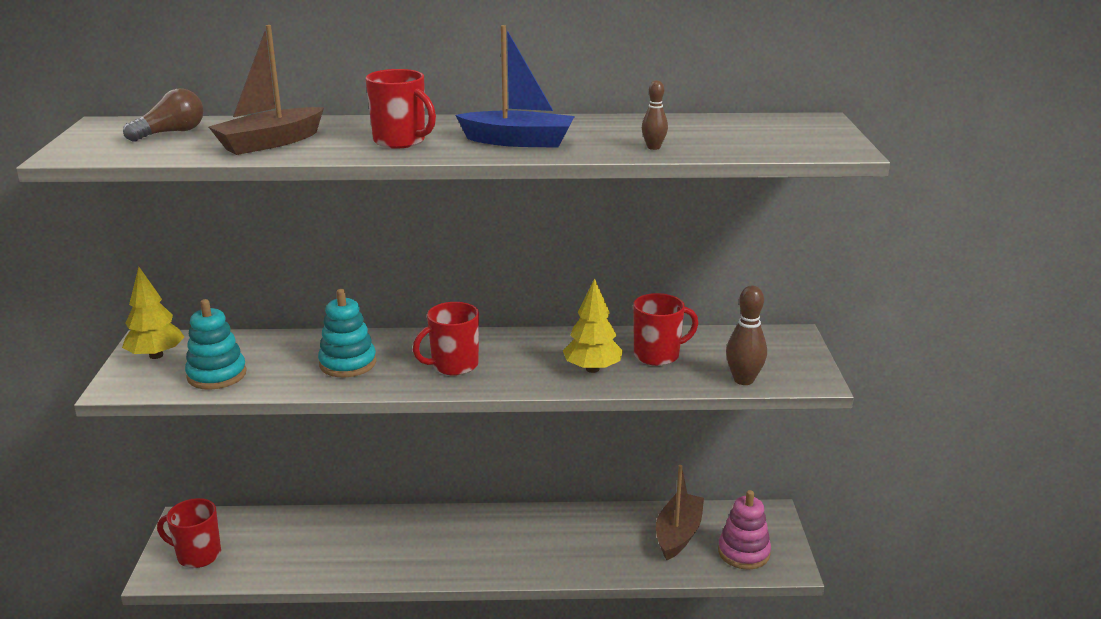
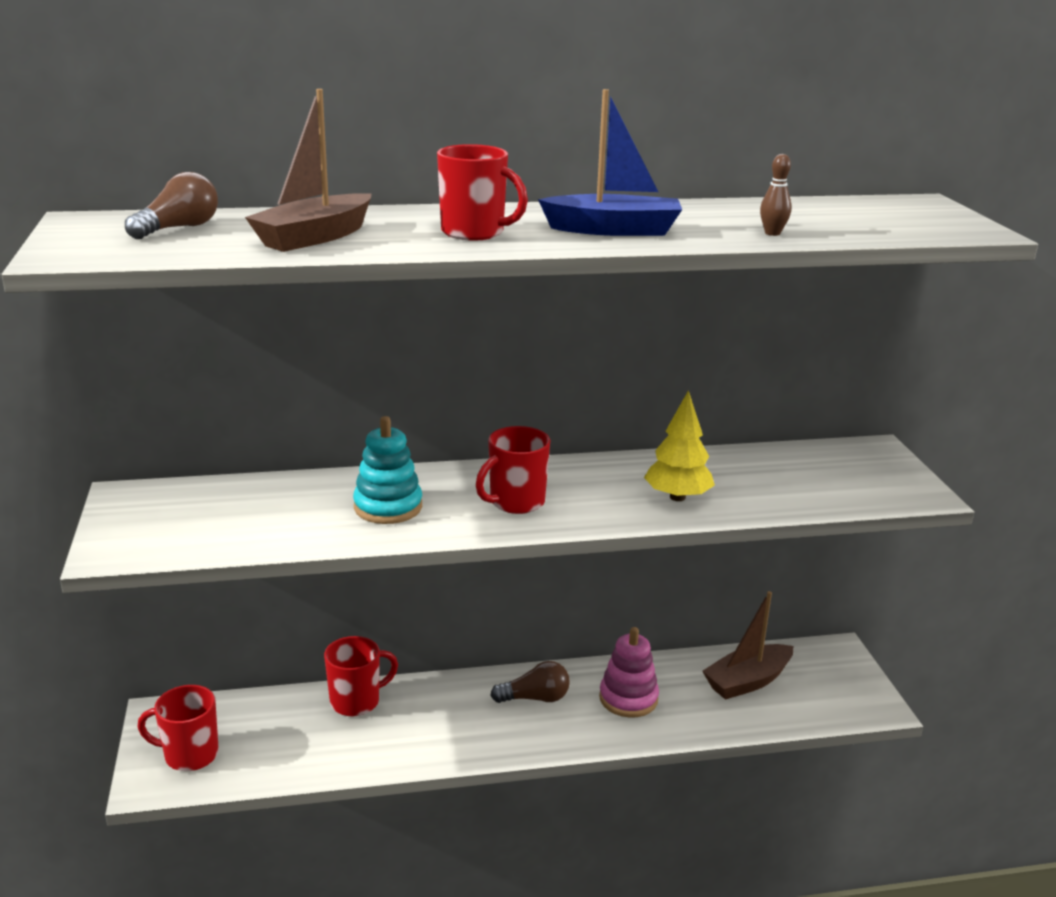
camera: 10 degrees left, 0 degrees up
(156, 355) = (142, 511): yellow tree -> none
(217, 375) = (231, 530): turquoise stacking toy -> none
(489, 533) = (535, 698): none -> brown light bulb
(658, 355) = (743, 477): red mug -> red mug (356, 701)
(678, 534) = (747, 681): brown boat -> brown boat turned 135 degrees counterclockwise
(743, 380) = (849, 499): brown bowling pin -> none
(743, 552) = (825, 696): pink stacking toy -> pink stacking toy (628, 698)

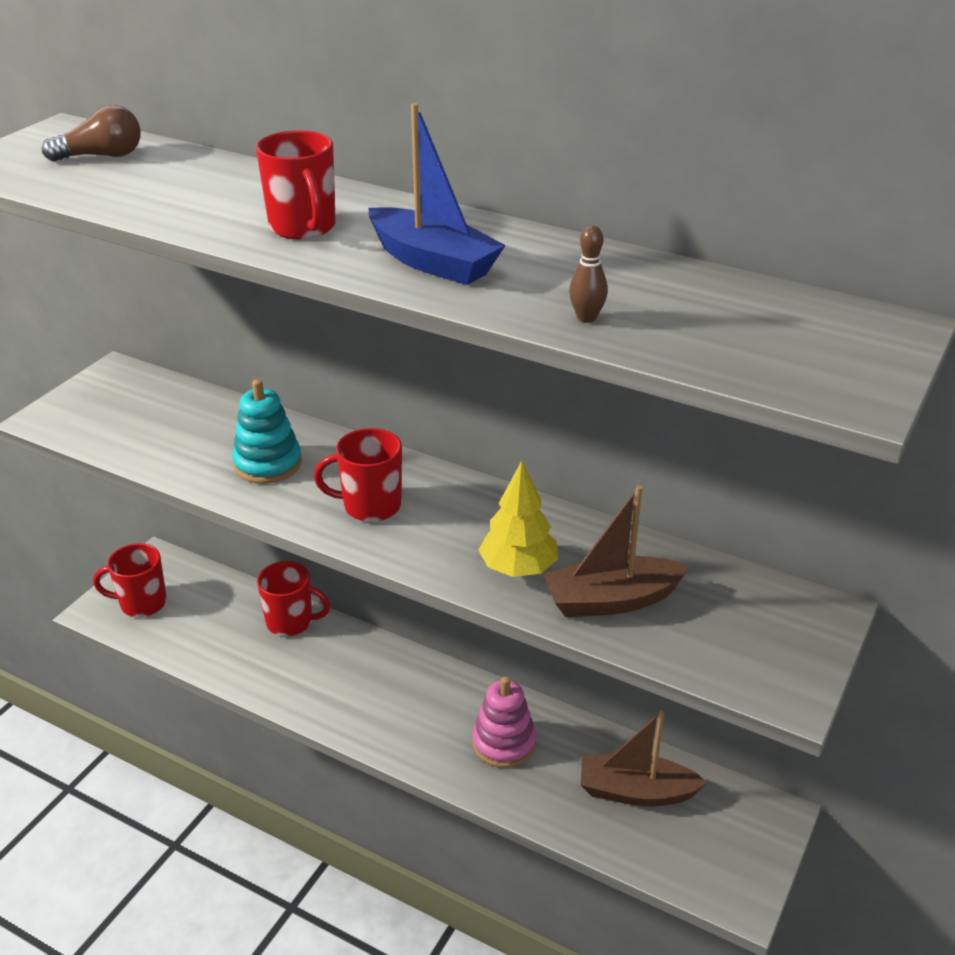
camera: 40 degrees right, 10 degrees up
(189, 755) = (141, 603): red mug -> red mug turned 45 degrees counterclockwise
(314, 237) = (171, 195): brown boat -> brown boat (611, 600)
(535, 698) = (426, 697): brown light bulb -> none

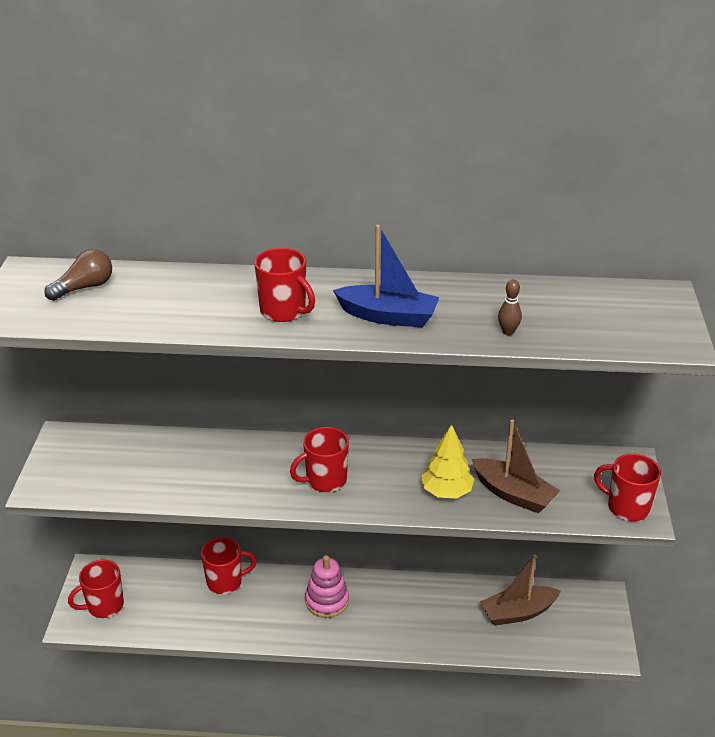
camera: 25 degrees left, 0 degrees up
(268, 464) = (233, 472): turquoise stacking toy -> none
(504, 743) = (421, 612): pink stacking toy -> pink stacking toy (327, 601)
(611, 600) = (513, 494): brown boat -> brown boat turned 105 degrees counterclockwise
(773, 672) = (626, 507): none -> red mug

